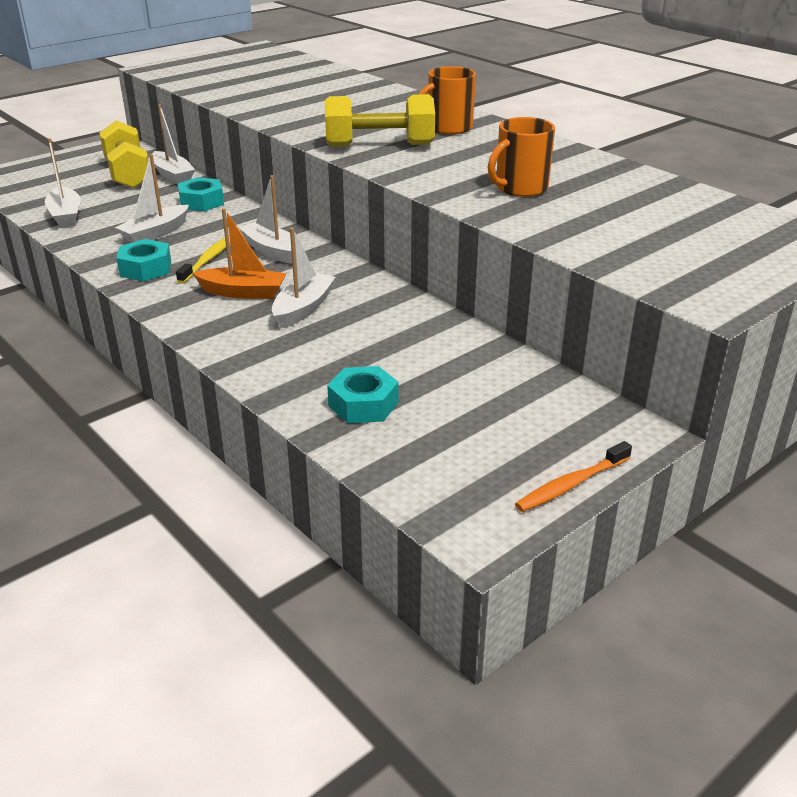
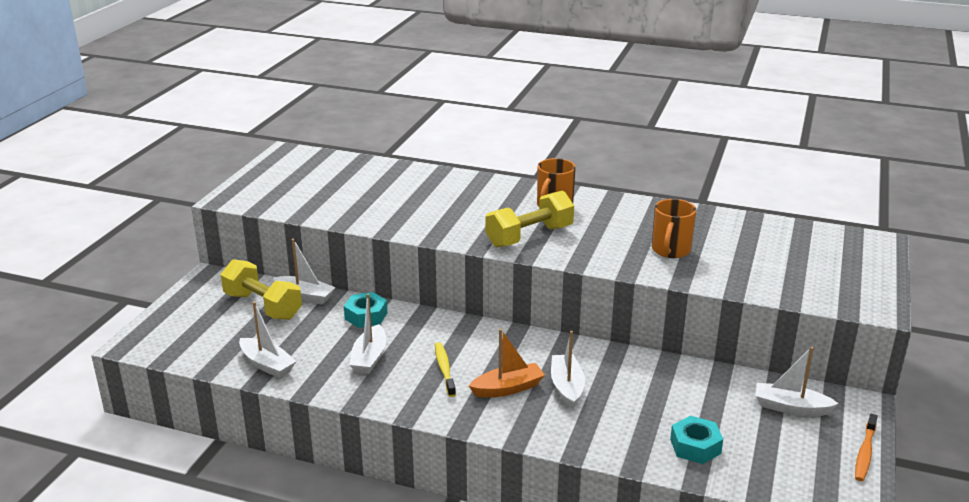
camera: 30 degrees left, 5 degrees down
(145, 268) = (407, 393): turquoise nut -> none
(272, 251) = (482, 345): white boat -> white boat (790, 408)

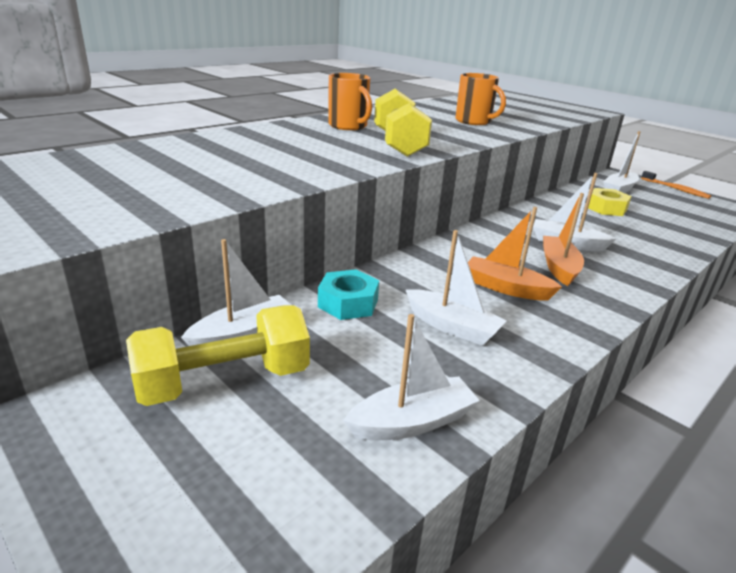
camera: 65 degrees left, 0 degrees up
(444, 369) = (506, 288): yellow toothbrush -> orange boat
(695, 446) = (667, 226): turquoise nut -> none
(702, 402) = (606, 208): none -> yellow nut

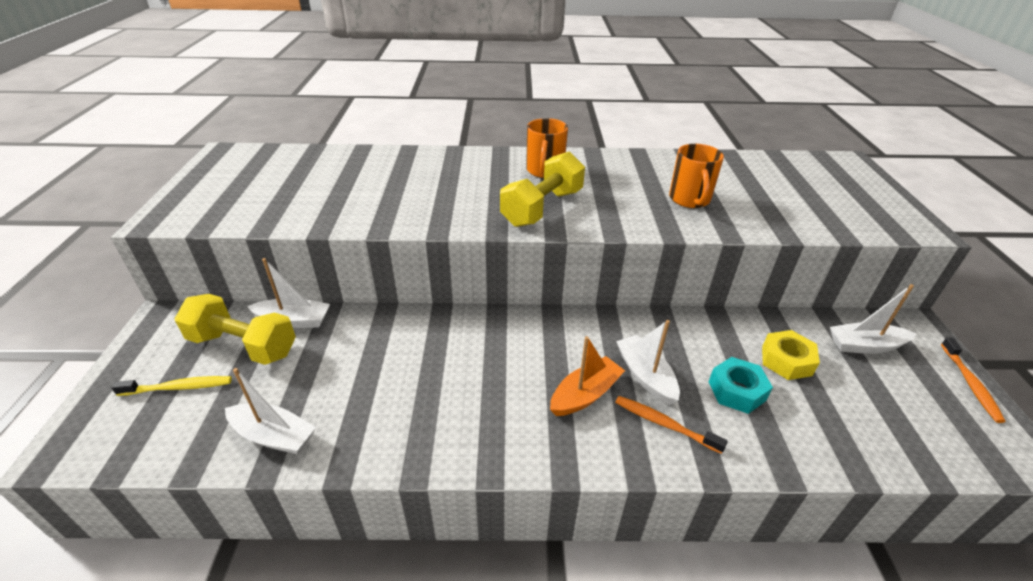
camera: 45 degrees right, 10 degrees up
(215, 460) = (179, 387): none -> yellow toothbrush
(348, 303) = (377, 331): turquoise nut -> turquoise nut (737, 391)
(452, 326) = (405, 391): white boat -> none
(506, 288) = (501, 385): orange boat -> none
(619, 260) = (664, 424): none -> orange toothbrush

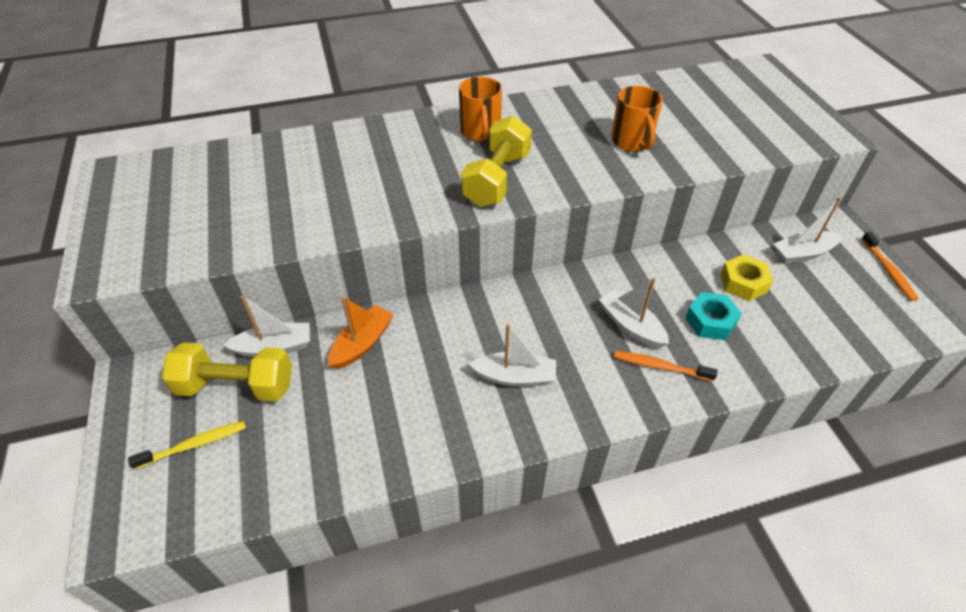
camera: 15 degrees left, 10 degrees up
(273, 436) = (318, 467): white boat -> white boat (515, 376)
(585, 394) = (585, 356): orange boat -> orange boat (362, 344)

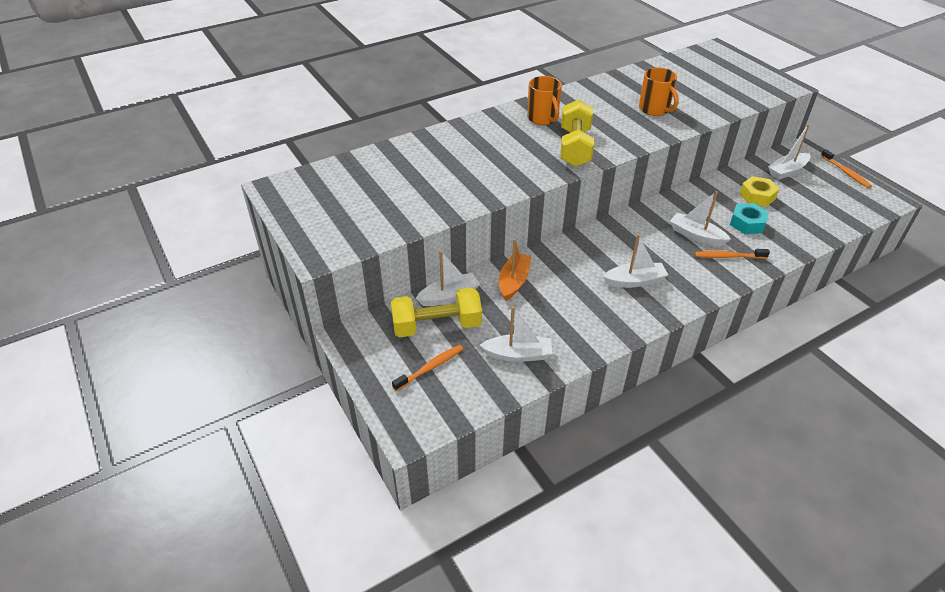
camera: 15 degrees left, 5 degrees down
(194, 445) = (430, 367): yellow toothbrush -> orange toothbrush
(309, 452) = (518, 354): none -> white boat

